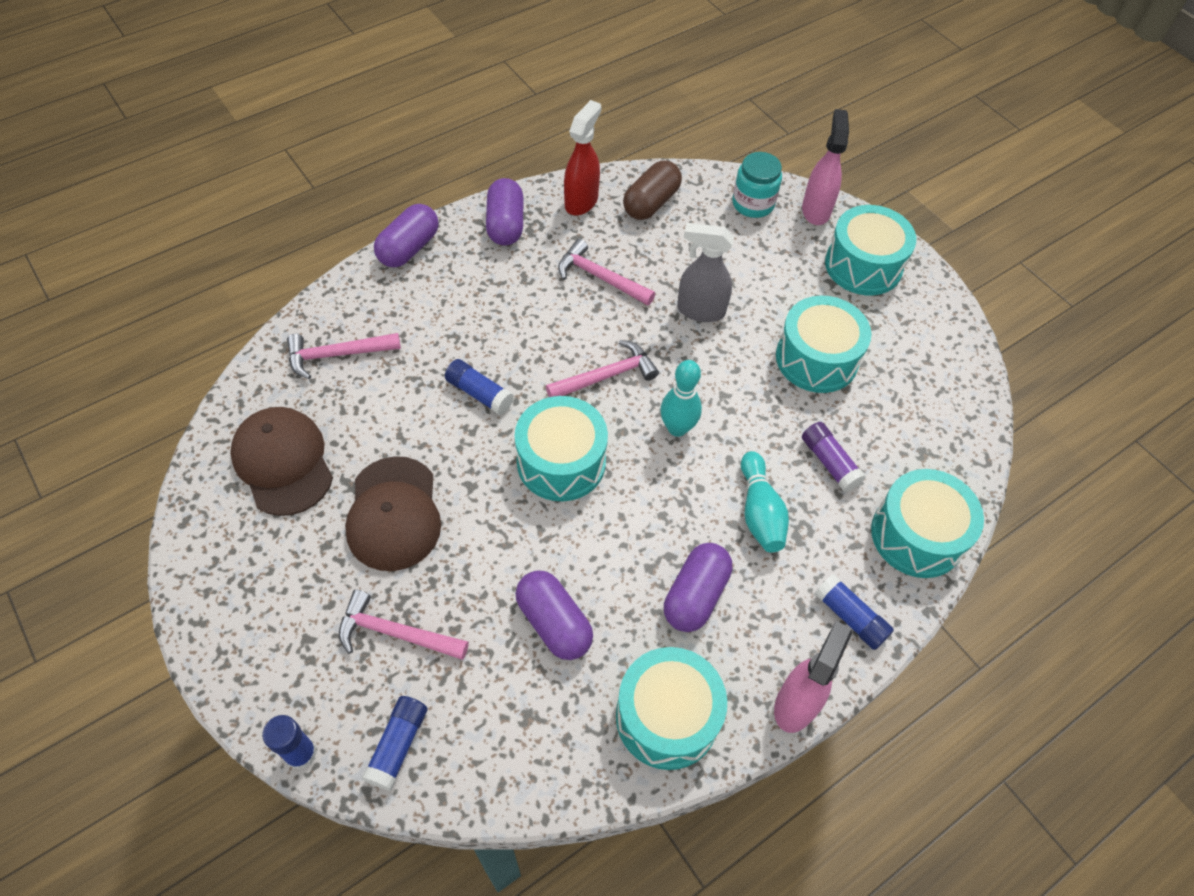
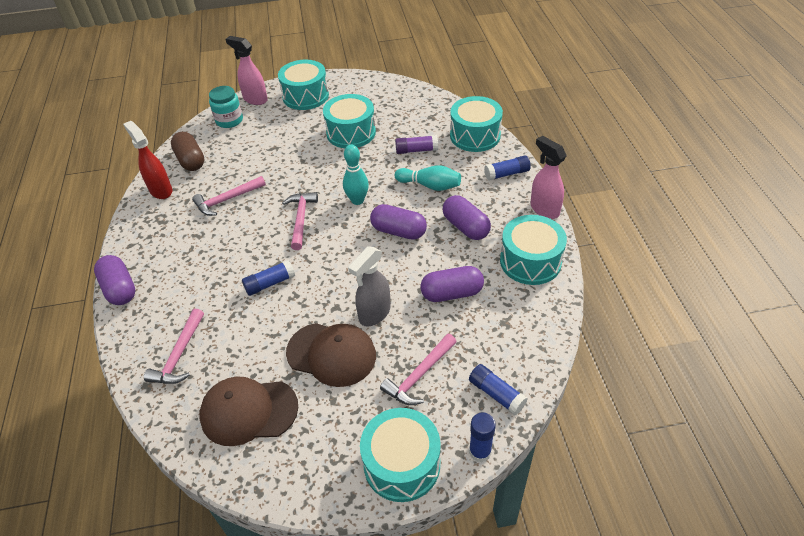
camera: 60 degrees left, 10 degrees down
(505, 224) = (146, 232): purple capsule -> purple capsule (398, 231)
(561, 462) = (347, 258): turquoise drum -> turquoise drum (402, 464)
(700, 310) = (285, 165): grey spray bottle -> grey spray bottle (374, 314)

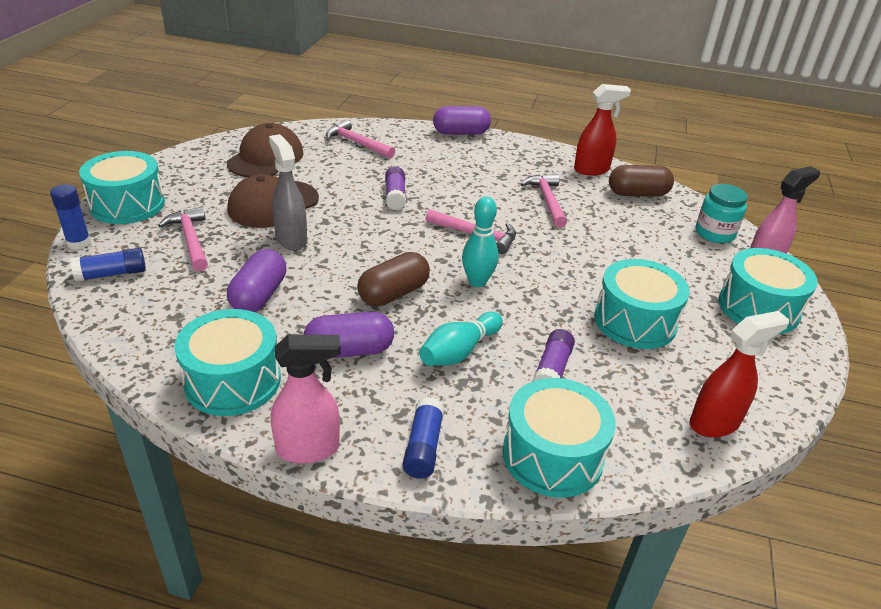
camera: 110 degrees right, 10 degrees down
(270, 283) = (395, 196): blue glue stick -> purple glue stick
(398, 231) = (393, 294): purple capsule -> brown capsule
(412, 97) = (715, 423): none -> red spray bottle

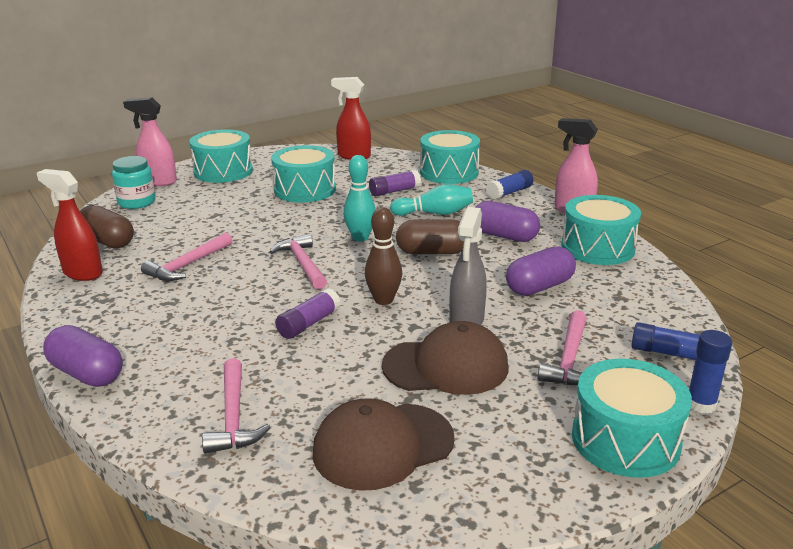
camera: 135 degrees left, 10 degrees down
(371, 231) = (383, 300): none -> brown bowling pin

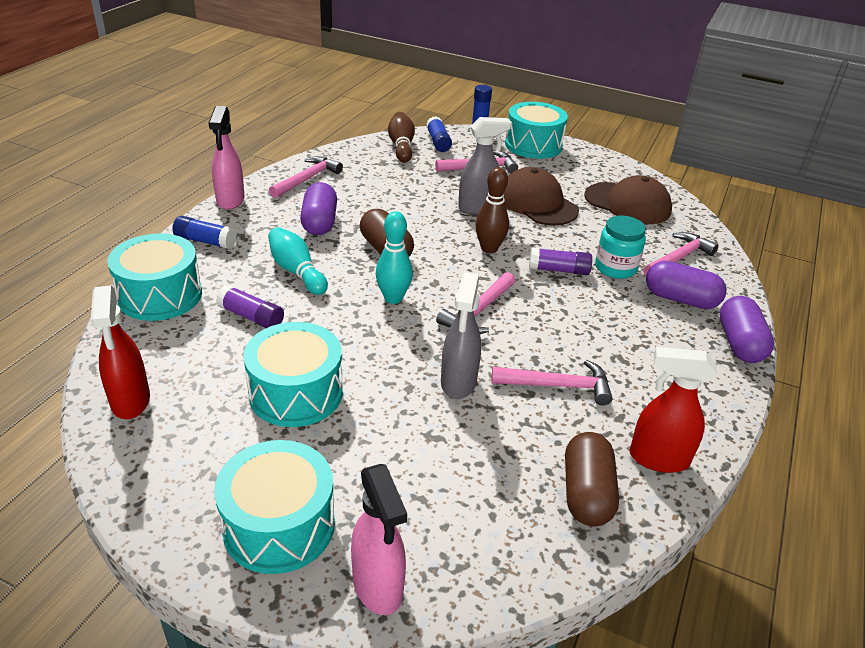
camera: 125 degrees left, 10 degrees up
(82, 273) = (657, 458): red spray bottle -> red spray bottle turned 105 degrees clockwise
(137, 202) = (467, 554): turquoise jar -> turquoise jar (615, 268)
(243, 234) = (458, 383): none -> grey spray bottle
(539, 287) = (398, 191): purple capsule -> purple capsule (680, 299)
(597, 248) = (307, 179): turquoise drum -> pink hammer
(662, 321) = (401, 146): none -> brown bowling pin

